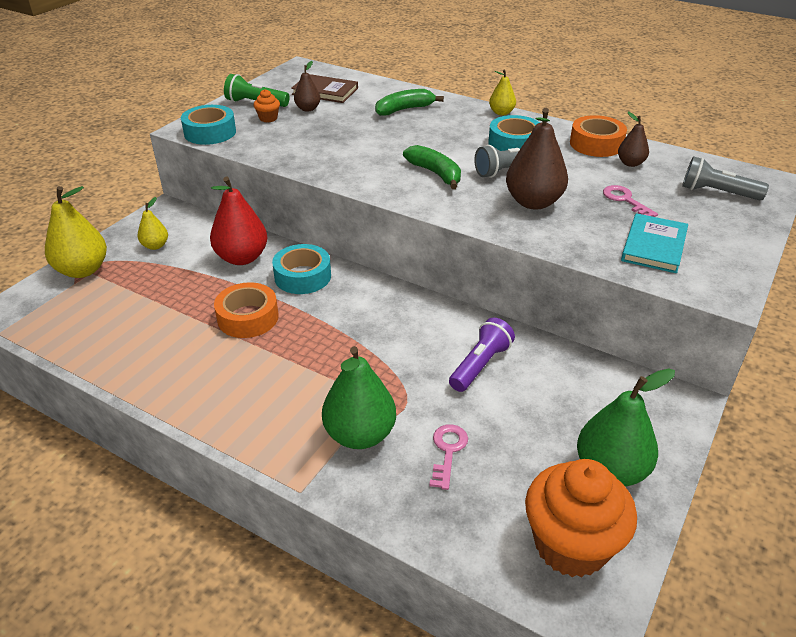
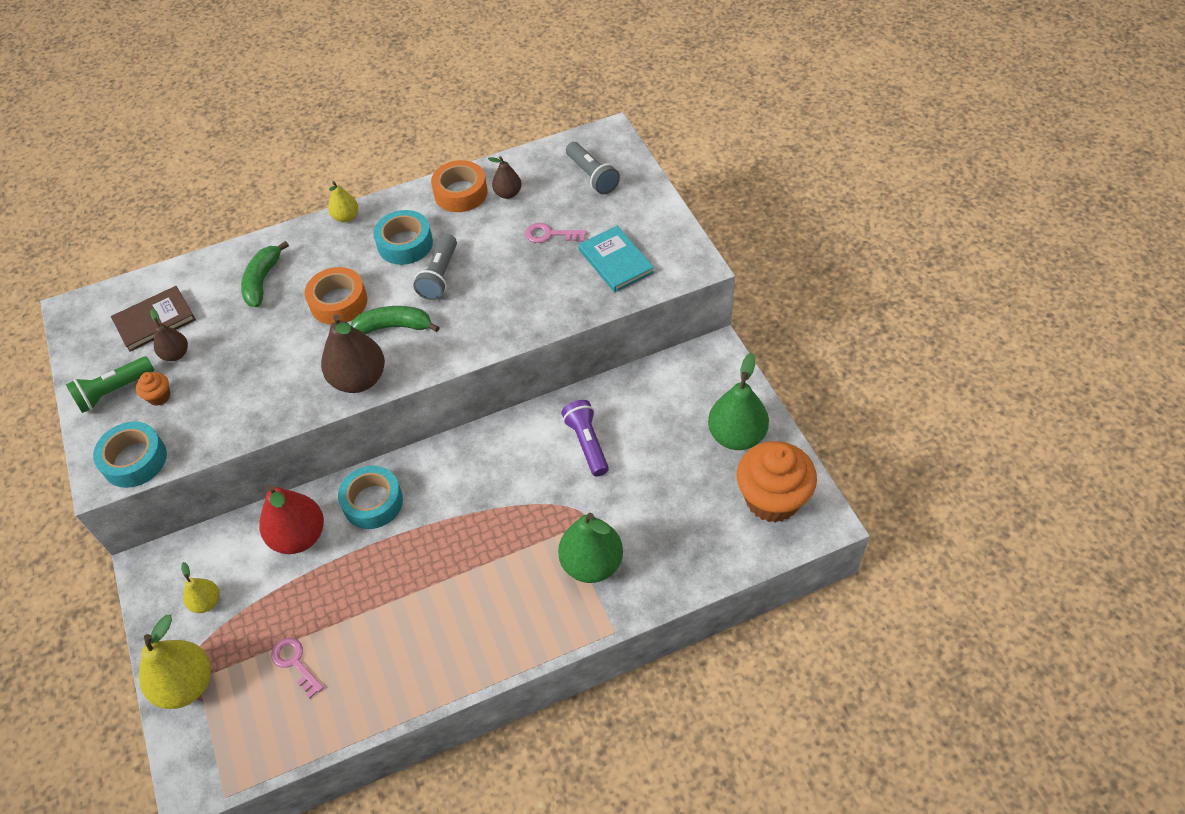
camera: 50 degrees left, 15 degrees up
(248, 318) = (391, 573): orange tape -> orange tape (338, 302)
(448, 451) = (650, 518): pink key -> pink key (295, 663)
(533, 202) = (498, 291): brown pear -> brown pear (359, 379)
(717, 193) = (592, 176): grey flashlight -> grey flashlight turned 90 degrees counterclockwise

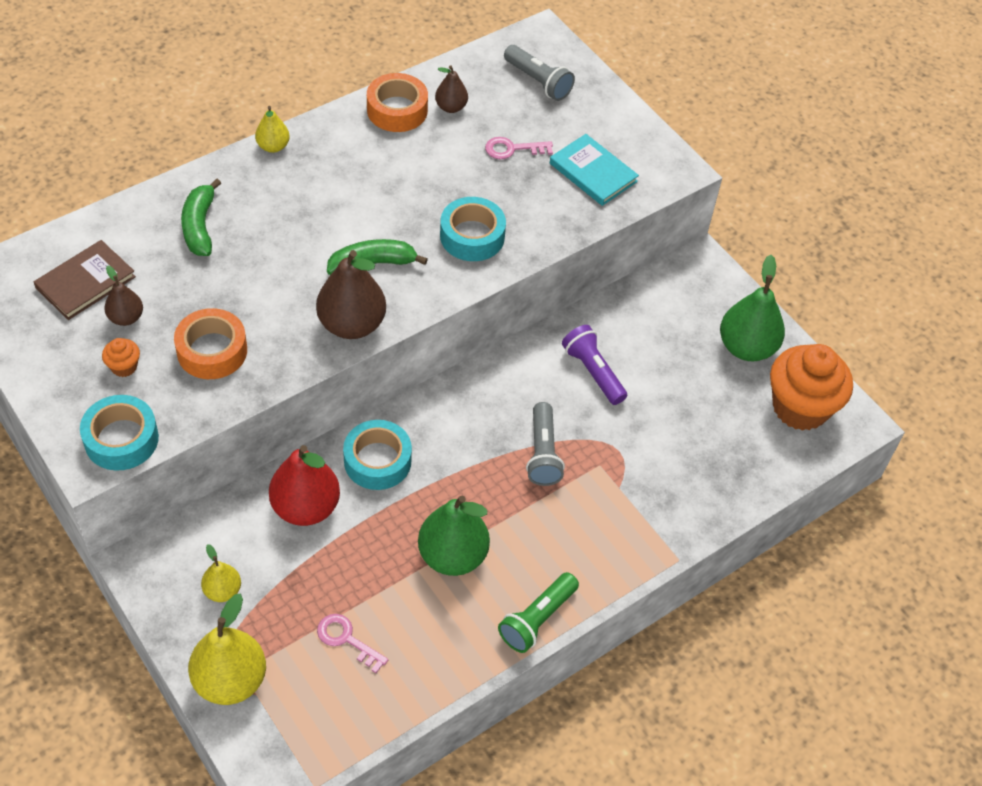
camera: 20 degrees left, 0 degrees up
(113, 391) = (66, 366): green flashlight -> green flashlight (537, 619)
(338, 302) = (298, 242): orange tape -> orange tape (212, 351)
(405, 244) = (352, 171): turquoise tape -> turquoise tape (472, 236)
(439, 276) = (404, 204): grey flashlight -> grey flashlight (543, 453)
(591, 564) = (635, 495): green pear -> green pear (452, 556)

